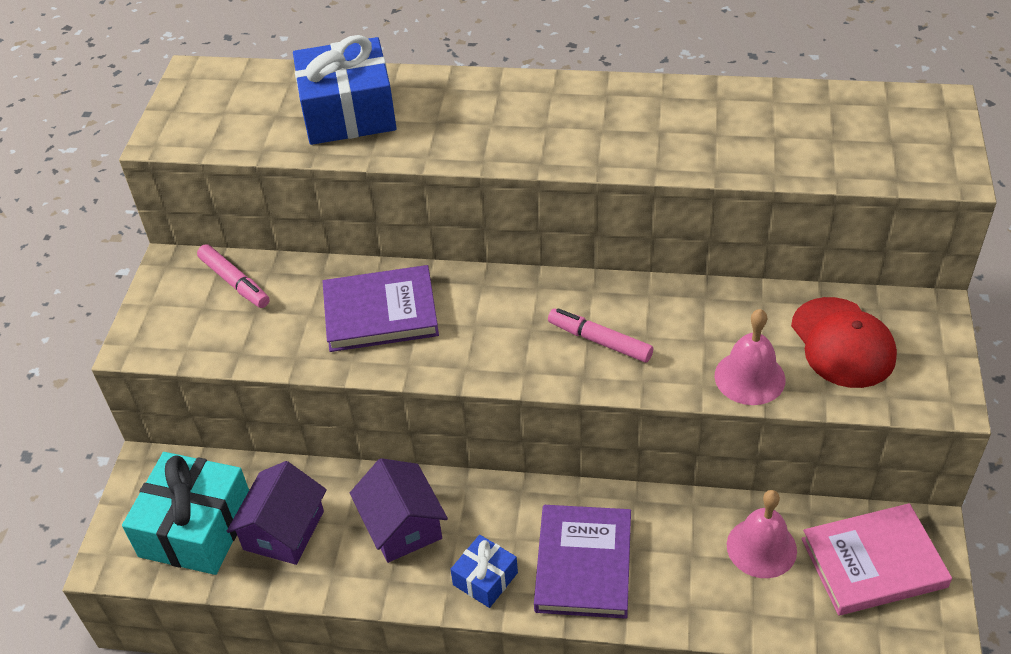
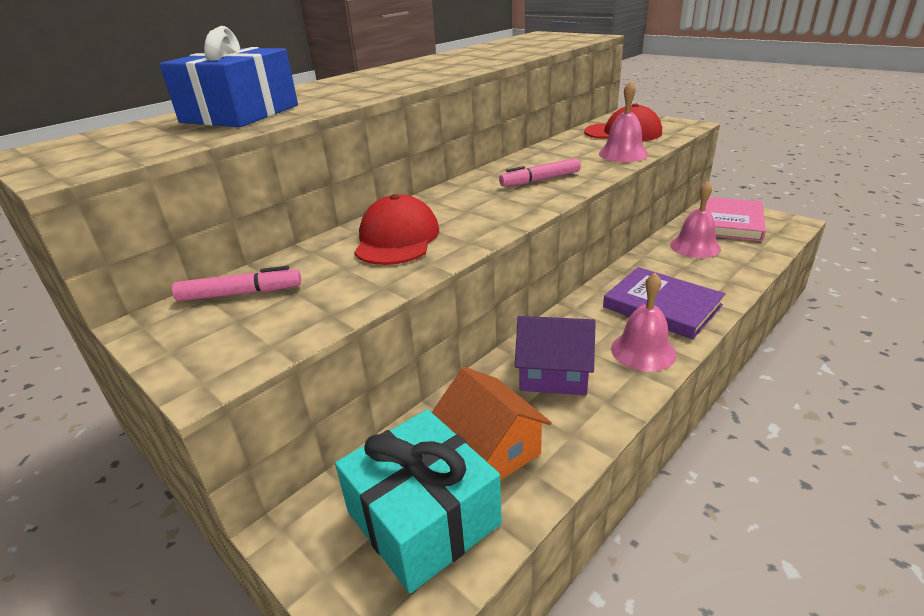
camera: 55 degrees left, 15 degrees down
(284, 530) = (491, 448): purple house -> orange house
(380, 313) = (397, 239): purple book -> red cap
(485, 579) = (643, 351): blue gift -> pink bell

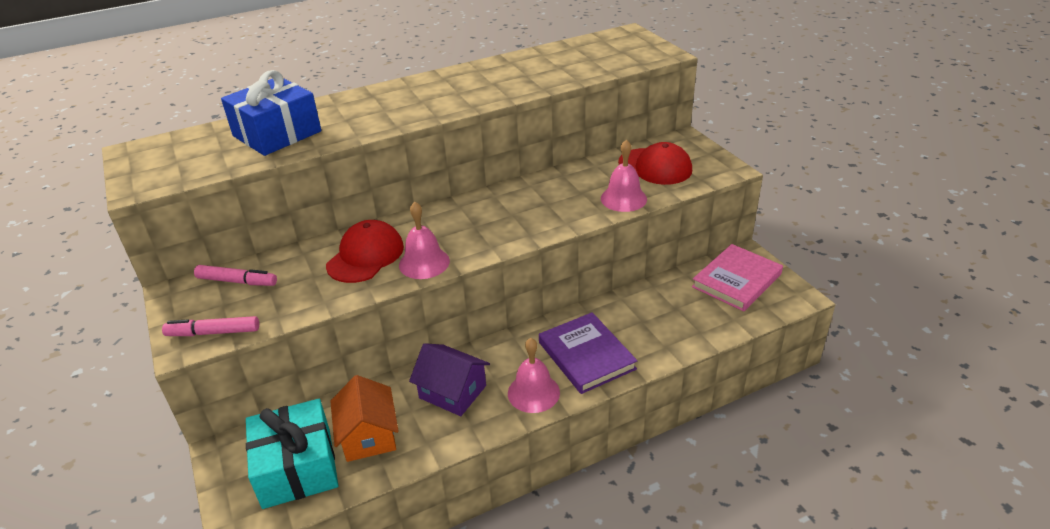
camera: 20 degrees right, 5 degrees up
(540, 180) = (523, 215): pink marker -> pink marker (213, 332)
(695, 246) = (675, 300): pink bell -> pink bell (424, 263)

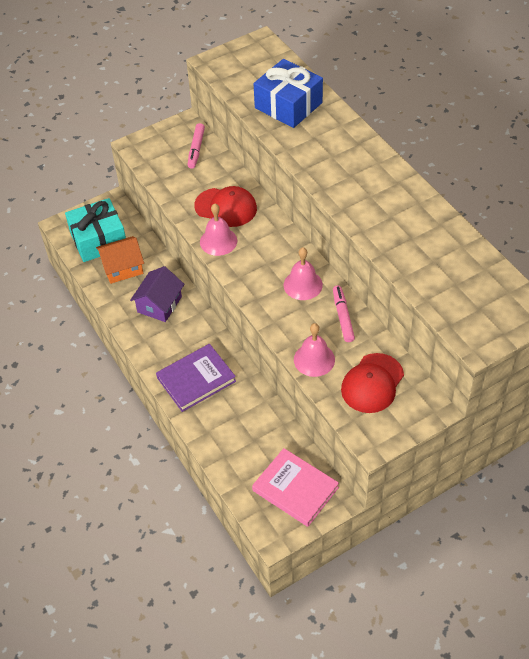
camera: 85 degrees right, 15 degrees up
(213, 332) = (146, 154): pink marker -> pink marker (343, 317)
(533, 392) = (158, 350): pink bell -> pink bell (303, 285)

